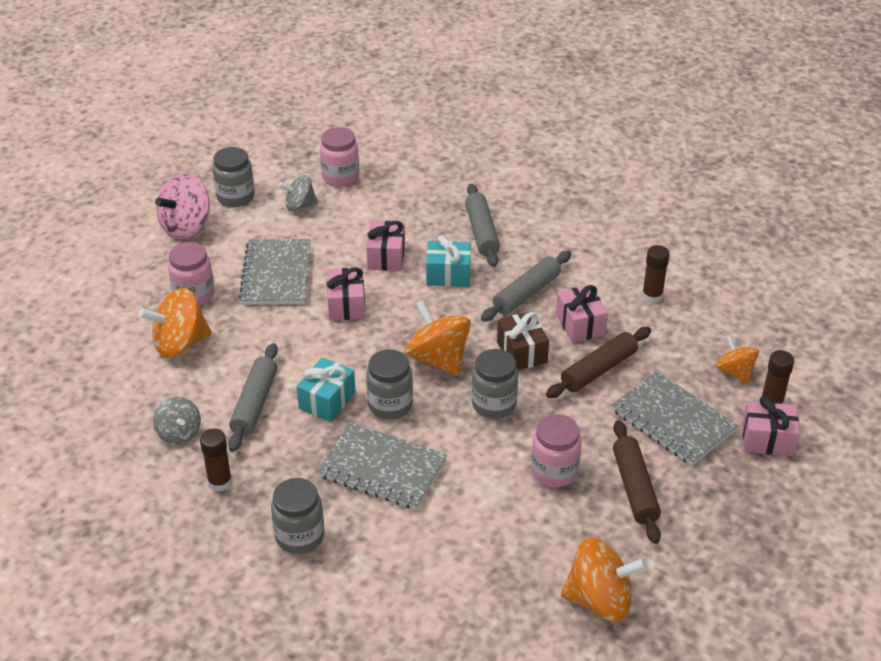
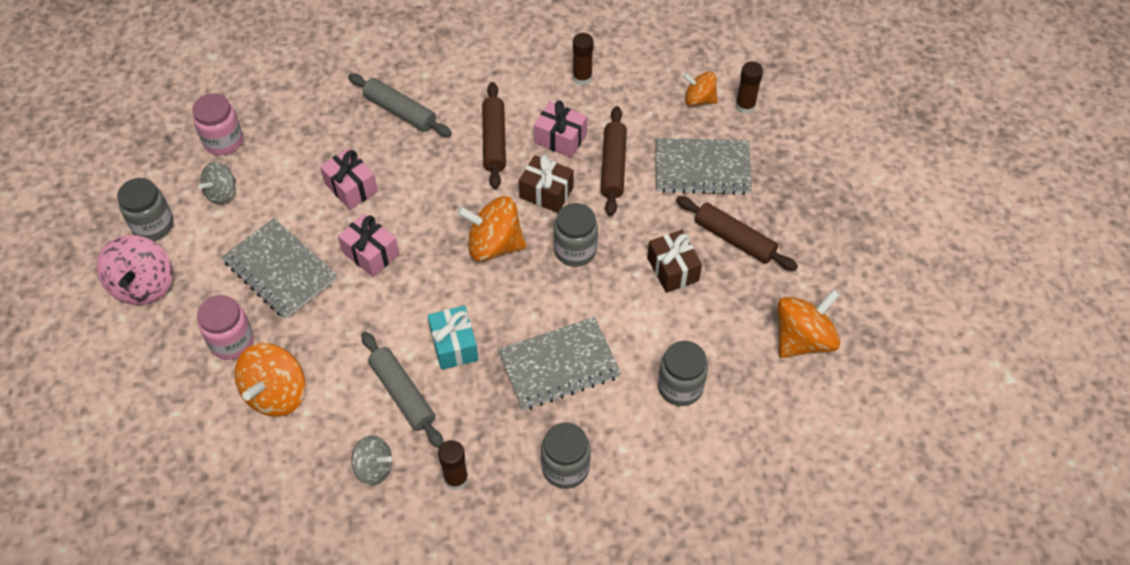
camera: 45 degrees left, 15 degrees up
(390, 405) = (504, 310): grey jar -> grey jar (680, 387)
(448, 275) = (418, 168): turquoise gift -> none
(526, 293) = (494, 141): grey rolling pin -> brown rolling pin
(554, 471) = (673, 269): pink jar -> brown gift
(767, 439) = (771, 136): pink gift -> none

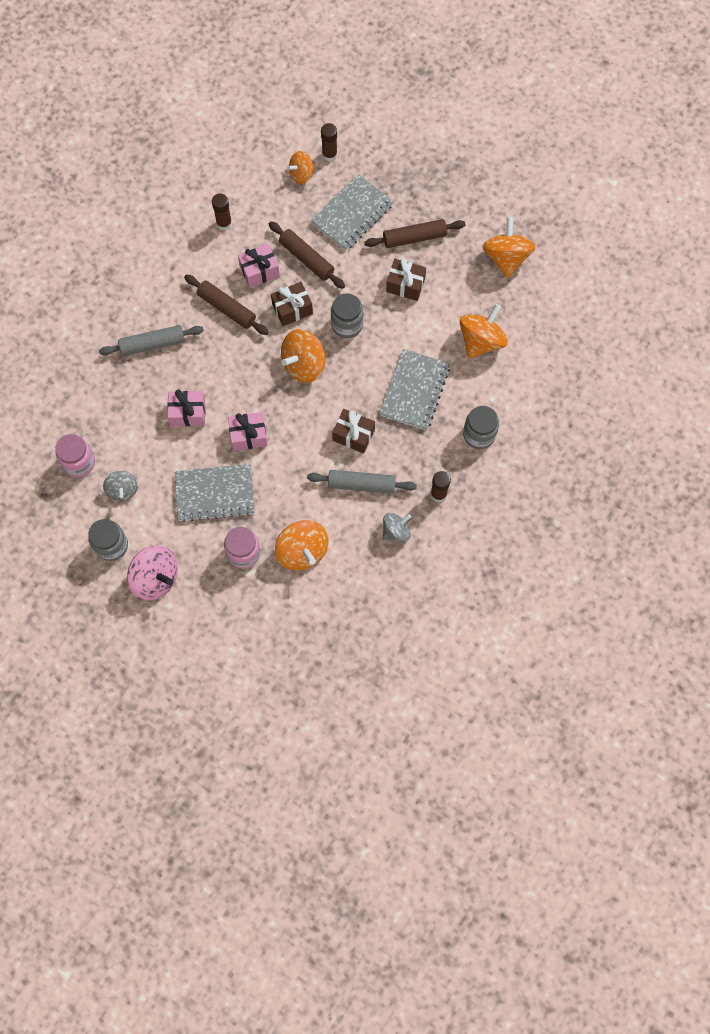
camera: 50 degrees left, 15 degrees up
(454, 345) = (353, 435): turquoise gift -> brown gift
(680, 387) = (481, 341): grey jar -> orange spinning top

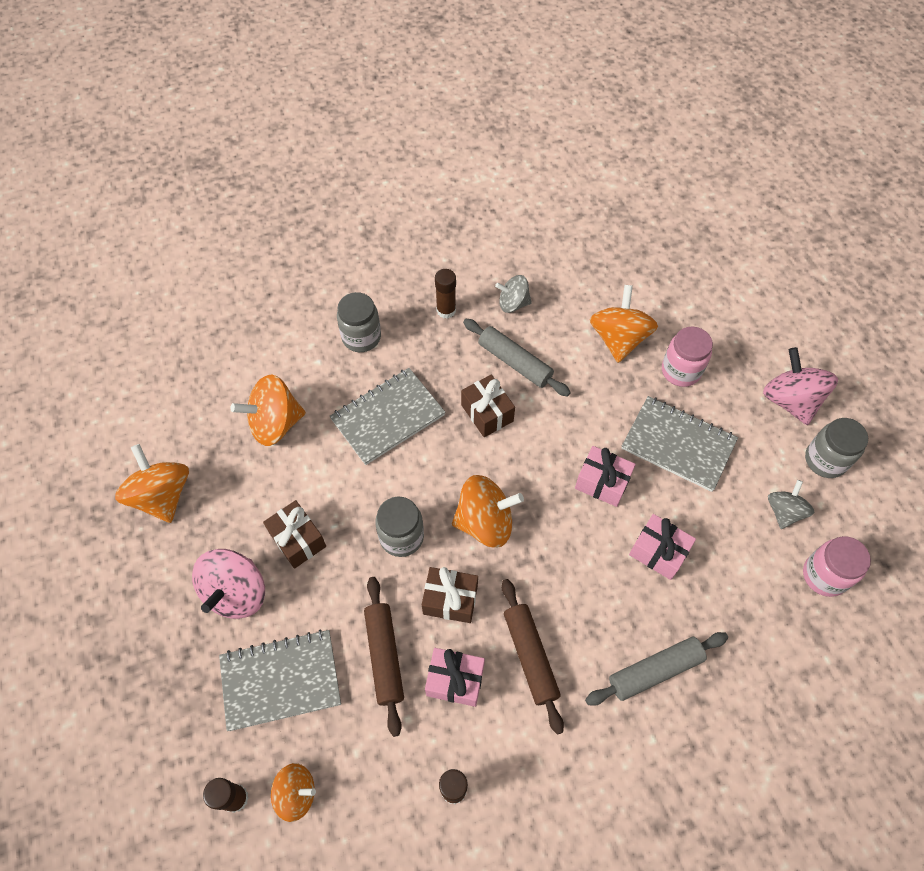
camera: 145 degrees left, 10 degrees down
(152, 344) = (655, 671): grey rolling pin -> grey rolling pin turned 45 degrees counterclockwise
(414, 237) = (236, 592): brown rolling pin -> pink spinning top
(506, 258) = (162, 496): orange spinning top -> orange spinning top turned 120 degrees clockwise

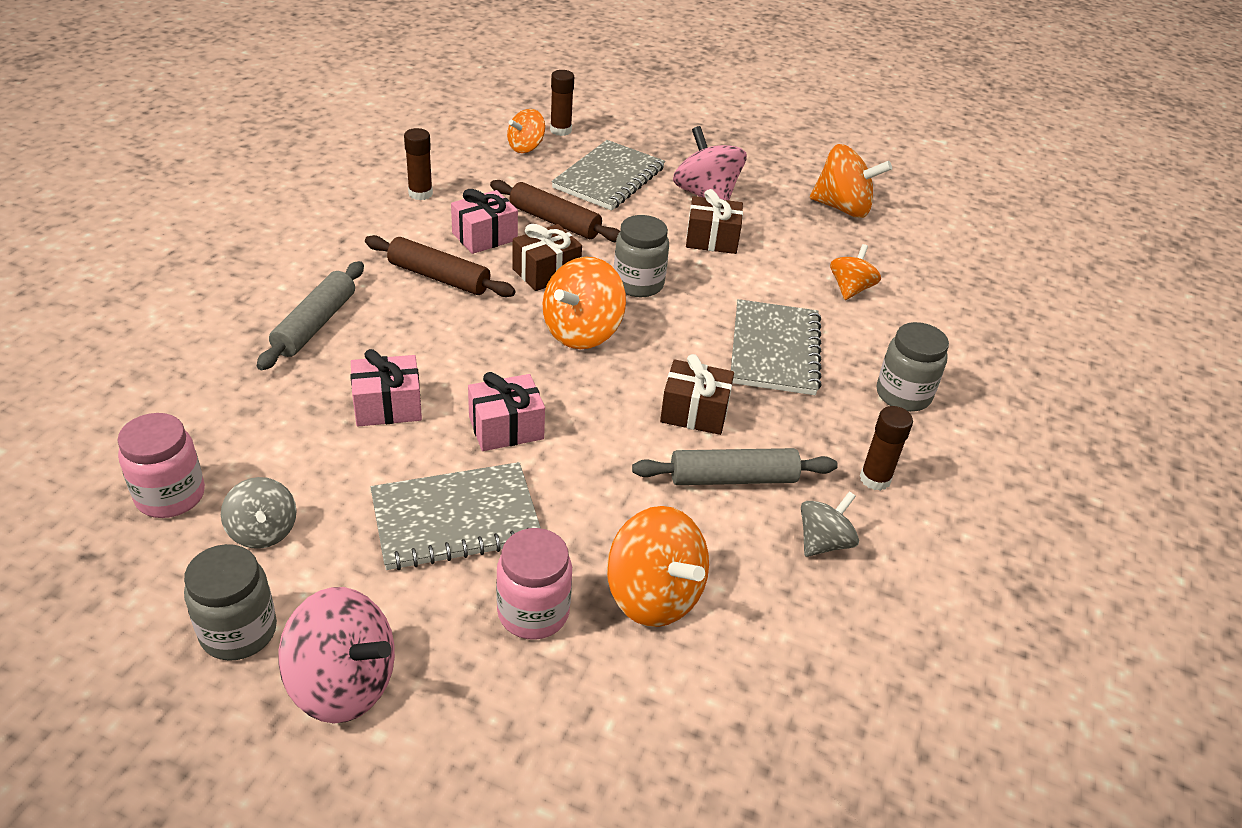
camera: 130 degrees right, 20 degrees down
(275, 423) = (850, 289): orange spinning top -> orange spinning top, size x0.62

